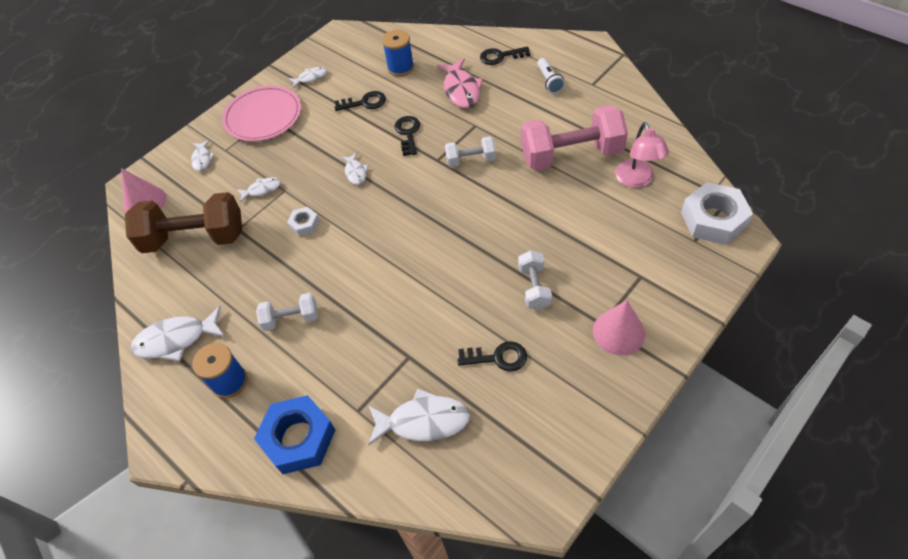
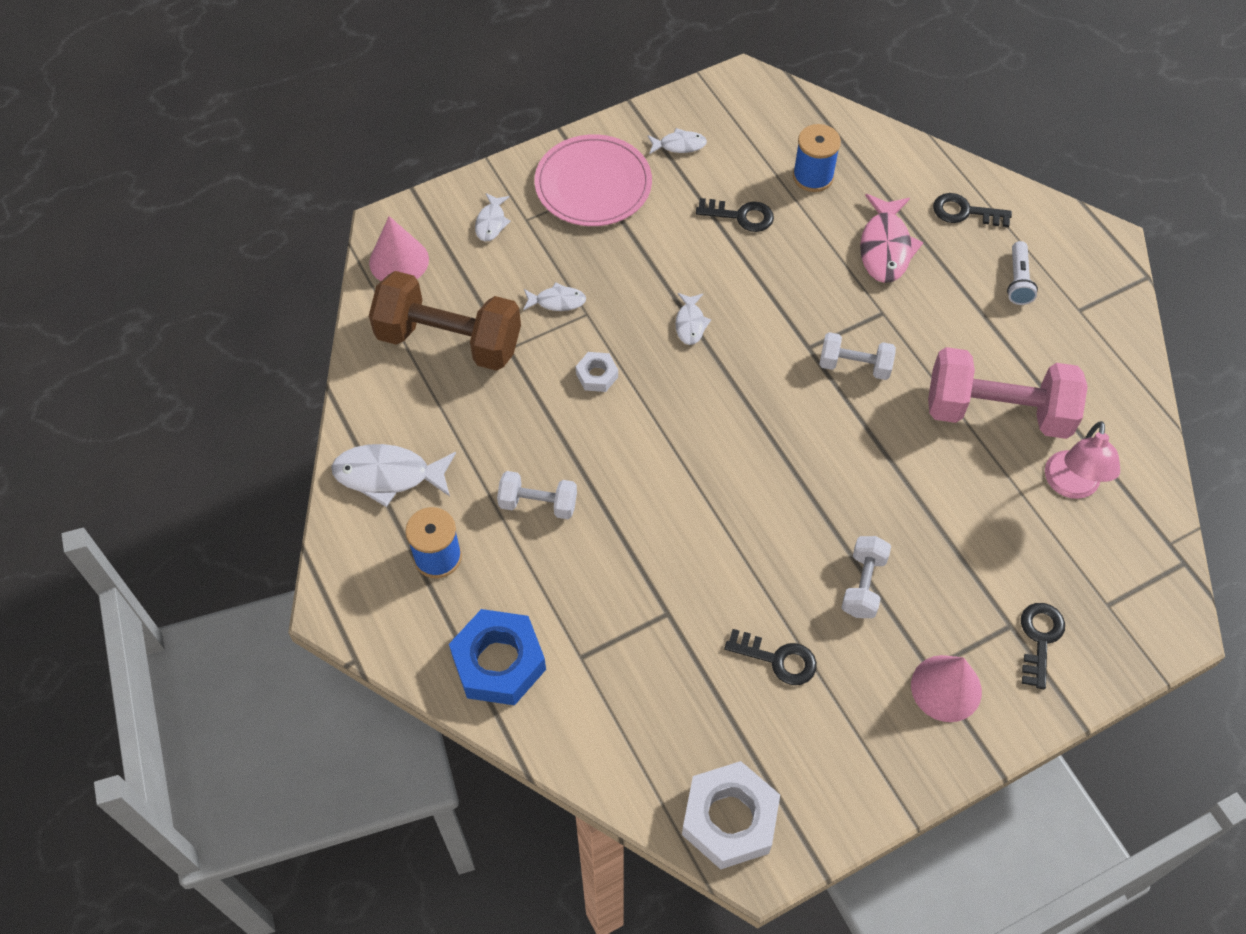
camera: 15 degrees right, 5 degrees up
(408, 133) = (784, 289): black key -> black key (1040, 638)
(423, 421) = (655, 702): white fish -> none
(713, 219) = (1148, 585): white nut -> white nut (729, 819)

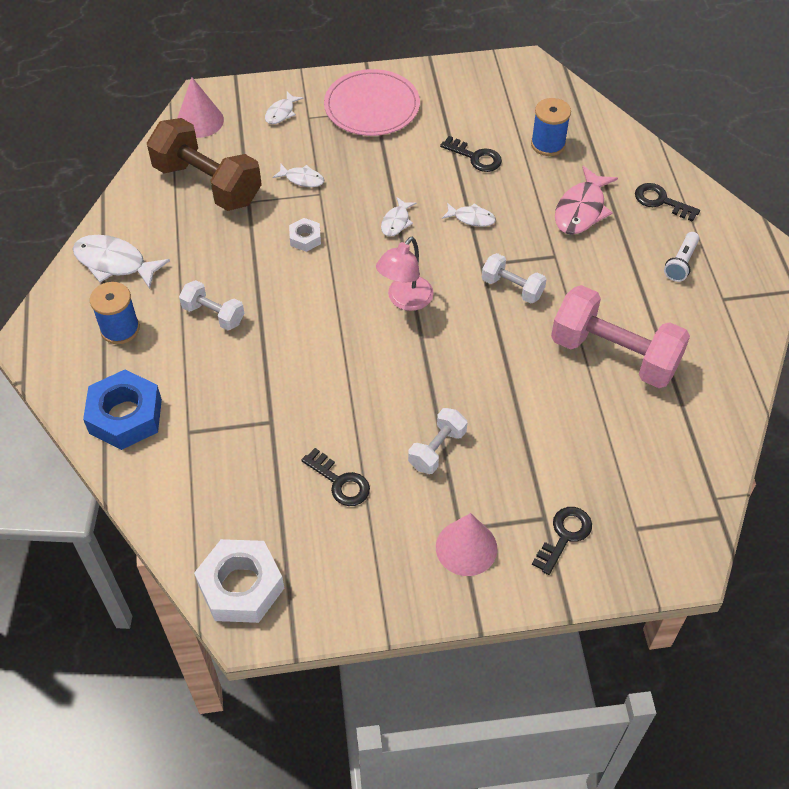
camera: 20 degrees right, 5 degrees down
(679, 145) = (453, 96): white fish -> white fish (471, 218)
(1071, 486) = (650, 428): pink lamp -> pink lamp (405, 300)

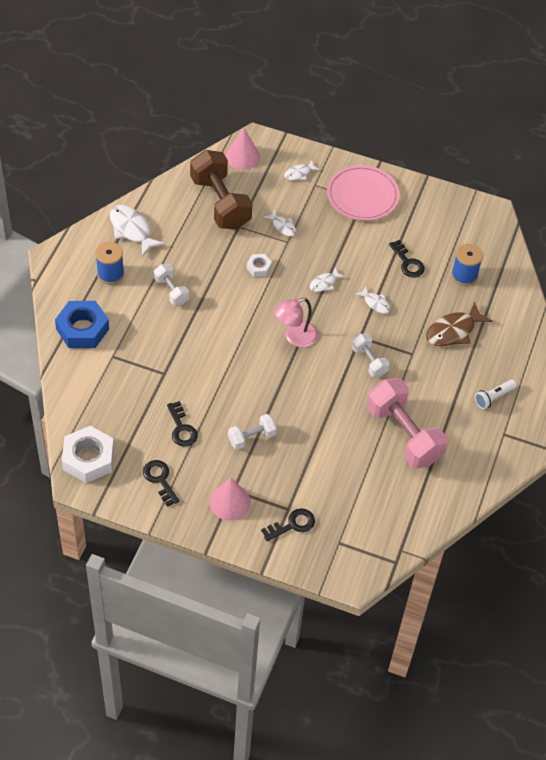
camera: 25 degrees right, 0 degrees up
(581, 210) = (453, 331): pink fish -> brown fish
(661, 201) = (512, 350): black key -> black key (160, 479)

